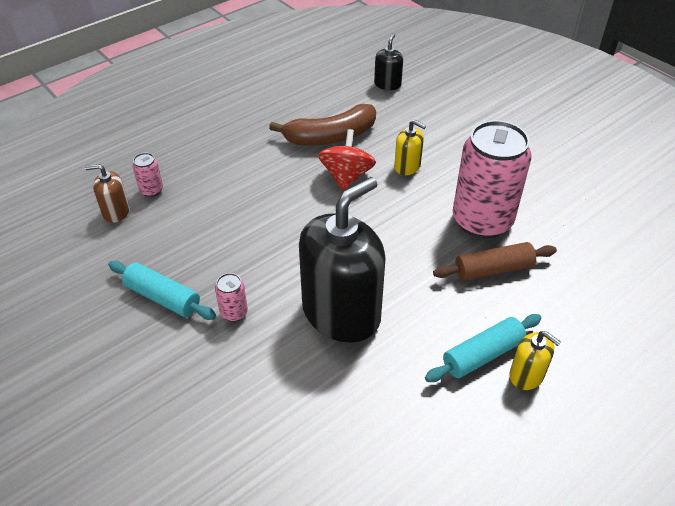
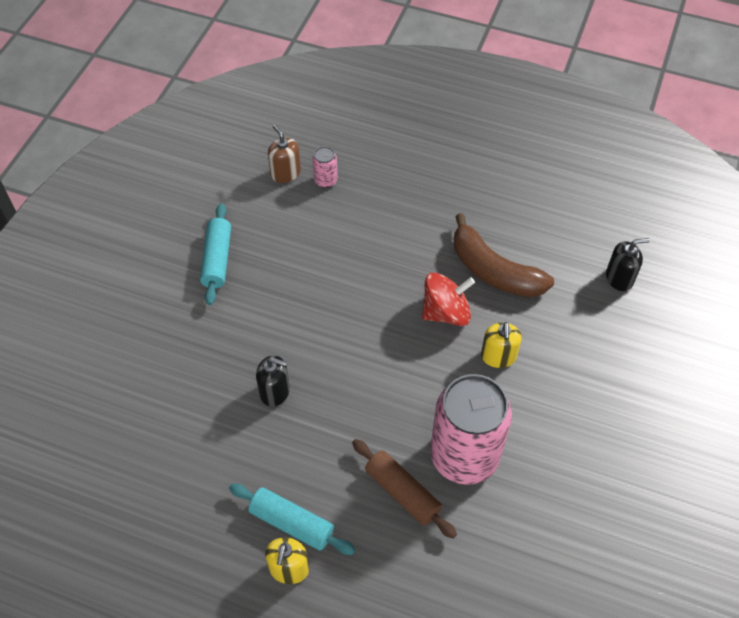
camera: 60 degrees right, 10 degrees up
(234, 312) = (230, 315): pink can -> none
(341, 313) = (275, 391): black soap dispenser -> black soap dispenser, size x0.44

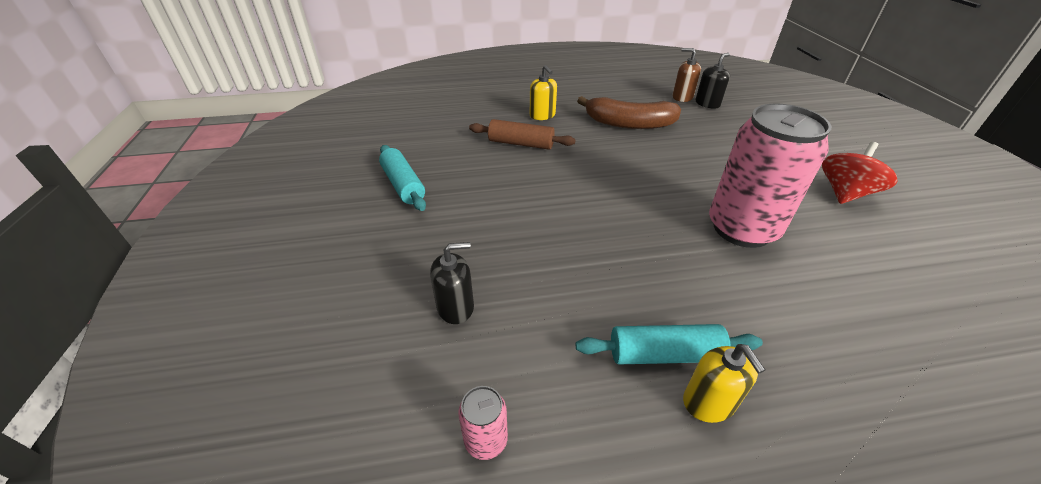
camera: 30 degrees left, 15 degrees down
(275, 391) = (538, 252): black soap dispenser -> black soap dispenser (455, 307)
(285, 173) = (423, 122): brown soap dispenser -> brown soap dispenser (682, 97)
(326, 180) = (459, 117): pink can -> pink can (486, 440)
(402, 492) = (729, 276): brown rolling pin -> brown rolling pin (521, 143)
(446, 312) = (623, 153): red spinning top -> red spinning top (845, 193)
(498, 356) = (687, 163): yellow soap dispenser -> yellow soap dispenser (542, 115)

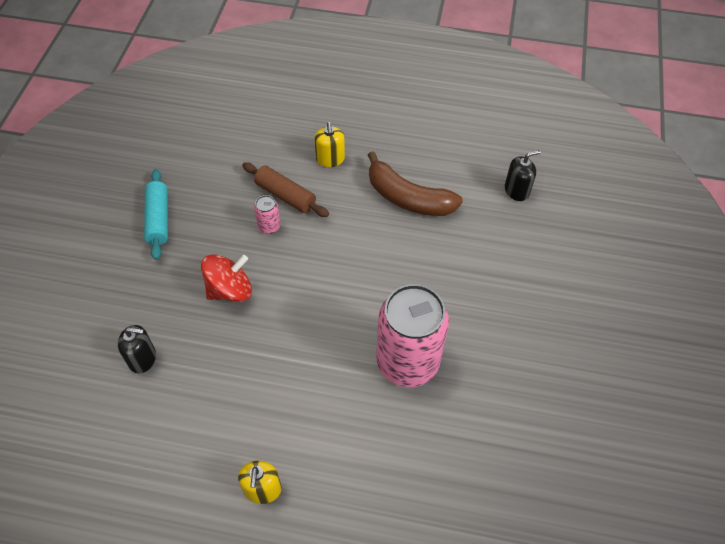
camera: 20 degrees right, 15 degrees up
(486, 440) = (115, 460): pink can -> pink can (269, 226)
(664, 354) = (259, 447): turquoise rolling pin -> none
(682, 97) = (497, 171): brown soap dispenser -> none
(845, 193) = (539, 356): red spinning top -> red spinning top (230, 290)

